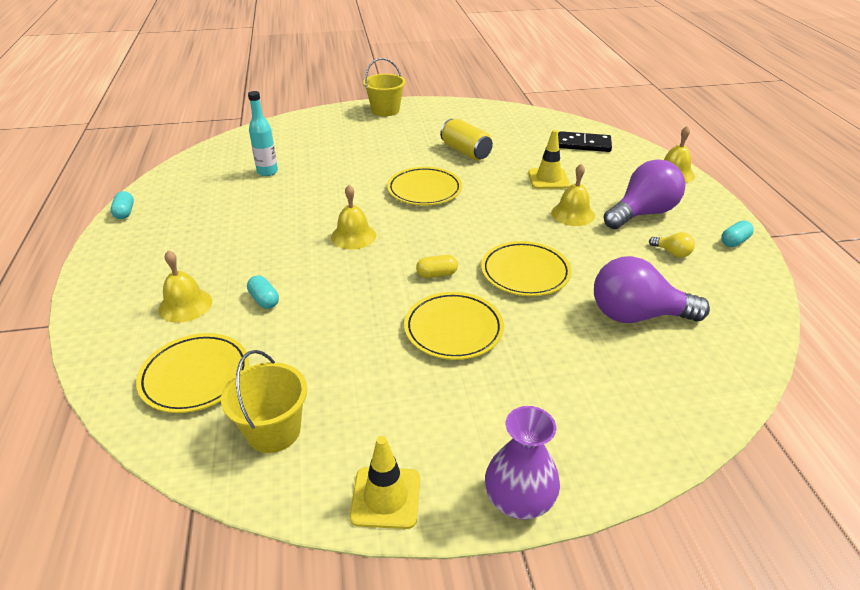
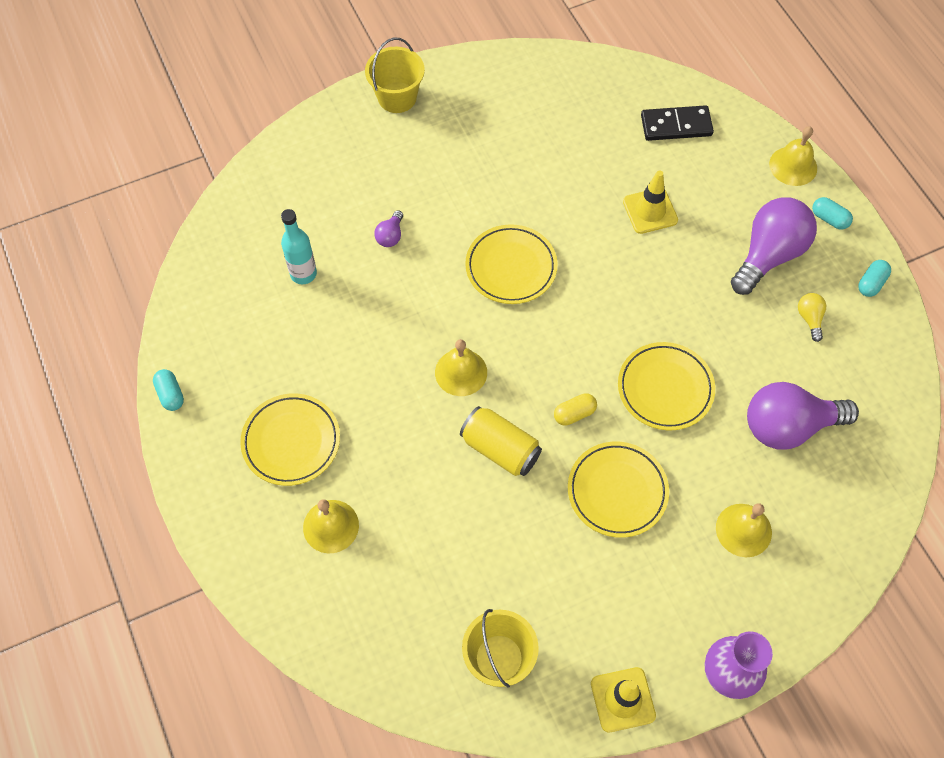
camera: 15 degrees left, 25 degrees up
(195, 376) = (394, 616): yellow plate -> yellow plate (291, 441)
(264, 300) = (410, 498): turquoise capsule -> turquoise capsule (829, 219)
(342, 164) = (390, 236): none -> purple light bulb
(465, 152) = (535, 174): yellow can -> yellow can (500, 449)
(573, 214) = (692, 274): yellow bell -> yellow bell (743, 530)
(672, 253) = (809, 318): yellow light bulb -> yellow light bulb turned 120 degrees counterclockwise

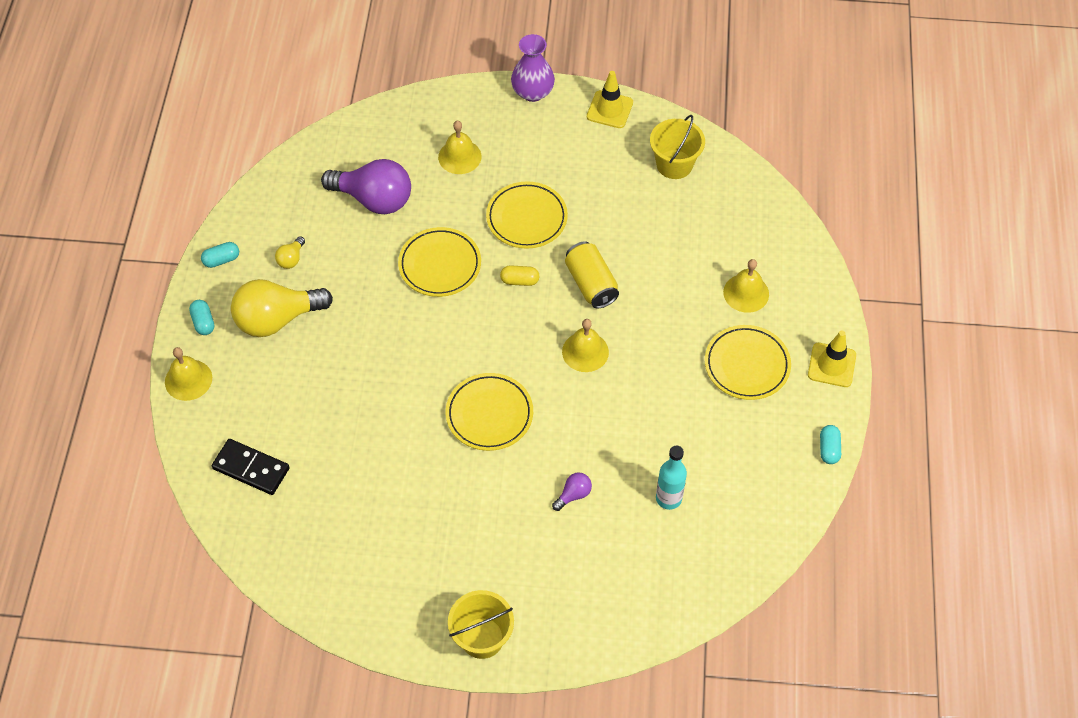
camera: 150 degrees left, 5 degrees down
(650, 211) = (339, 403): yellow traffic cone -> yellow traffic cone (831, 365)
(769, 255) = (277, 319): purple light bulb -> yellow light bulb

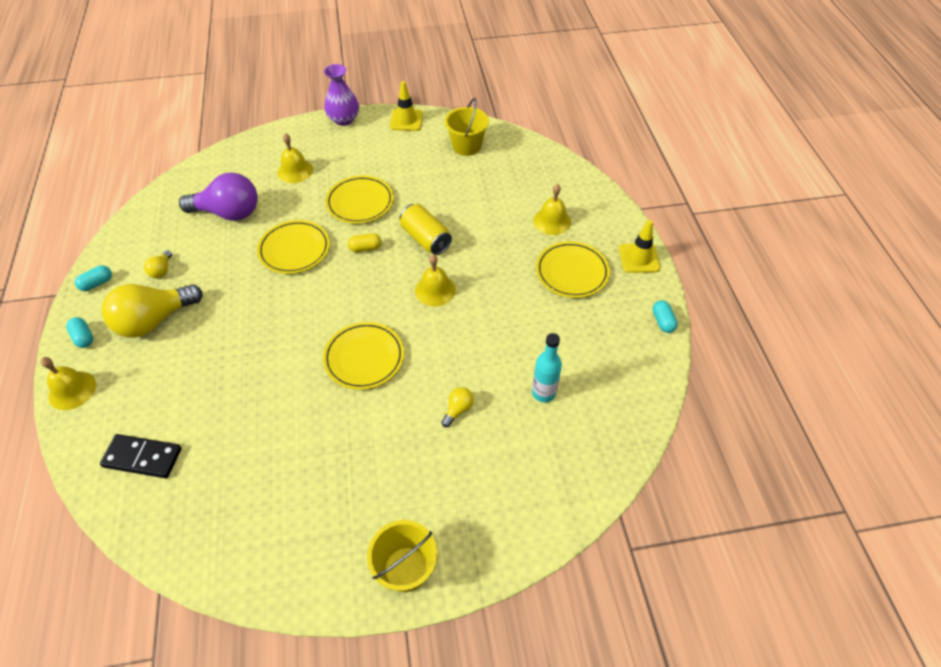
camera: 15 degrees left, 5 degrees down
(573, 495) = (458, 409): purple light bulb -> yellow light bulb

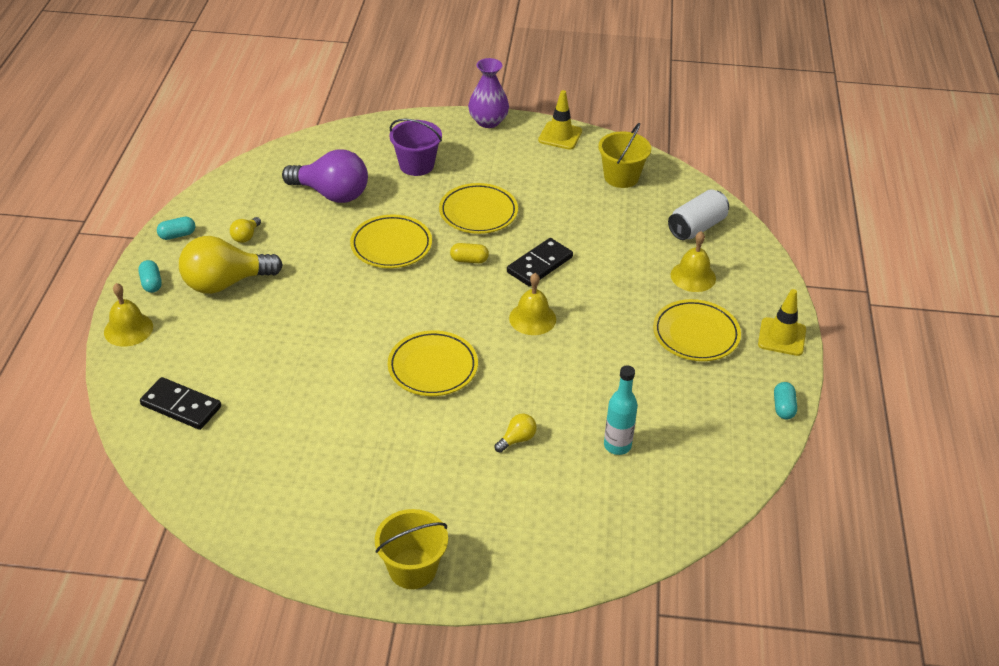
camera: 15 degrees right, 10 degrees down
(295, 171) = (416, 165): yellow bell -> purple bucket
(425, 239) = (539, 264): yellow can -> black domino
(540, 177) = (696, 227): none -> white can

